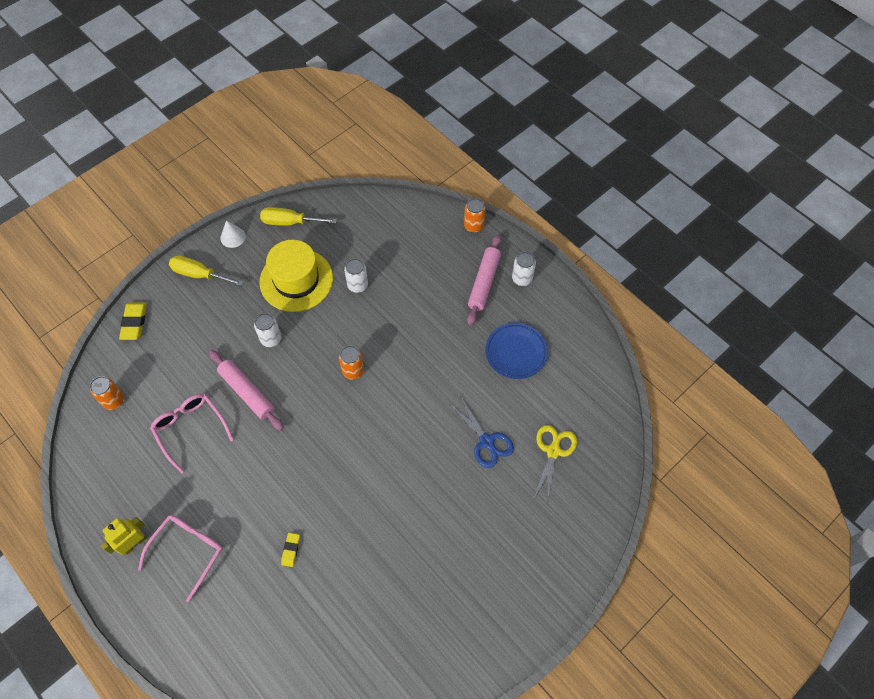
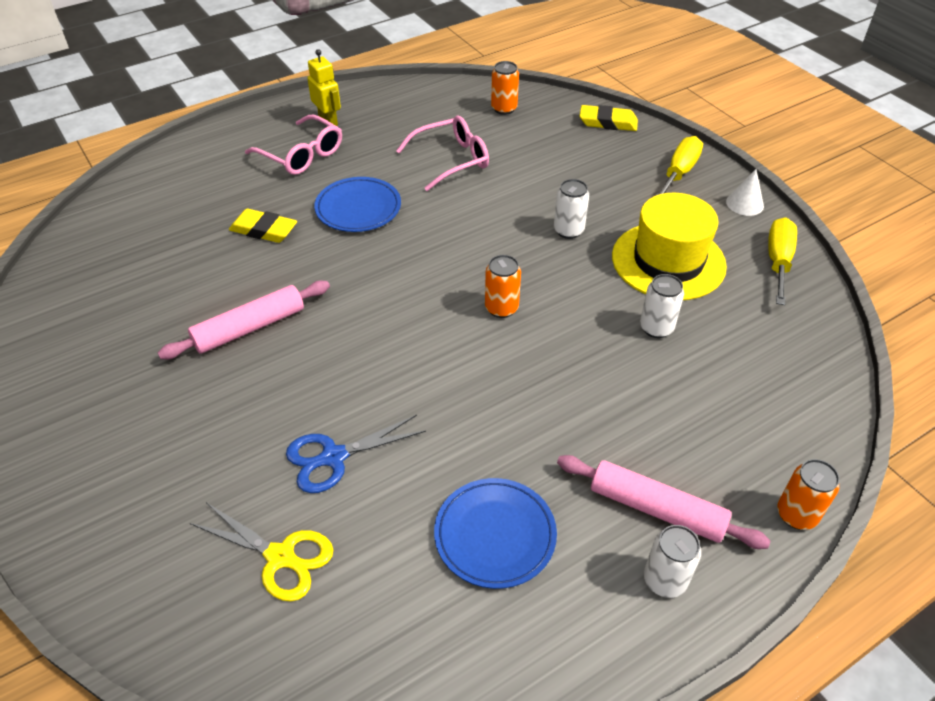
camera: 100 degrees right, 15 degrees down
(247, 393) = (490, 205): pink rolling pin -> pink rolling pin (249, 328)
(258, 485) = (358, 208): none -> blue plate
(291, 550) = (263, 230): yellow eraser -> yellow eraser, size x1.67

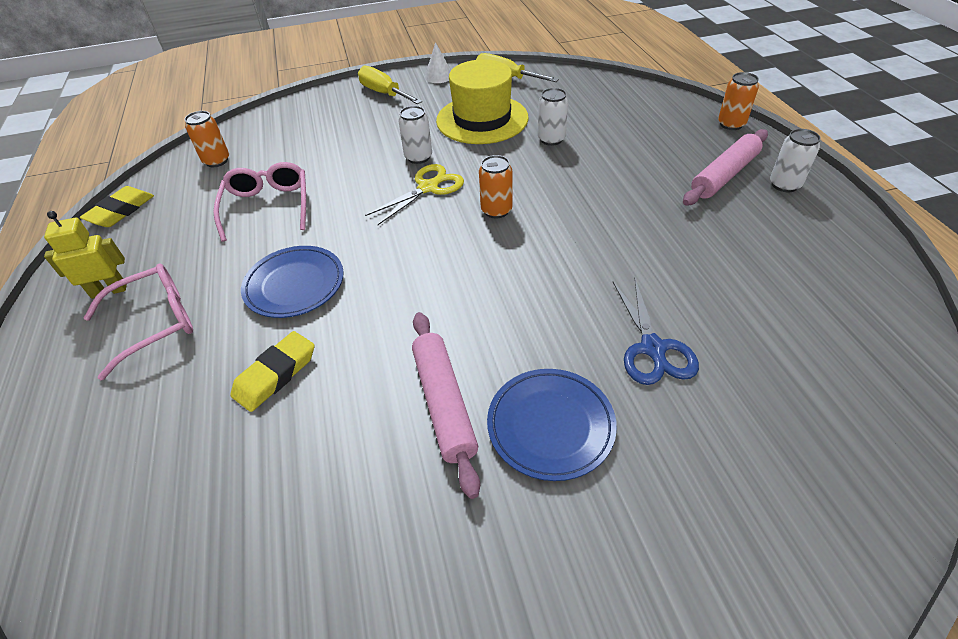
camera: 70 degrees left, 0 degrees up
(280, 557) = (772, 403): yellow scissors -> yellow scissors (428, 188)
(495, 535) = (746, 257): blue plate -> blue plate (550, 426)
(608, 122) = (292, 111): yellow eraser -> yellow eraser (121, 211)

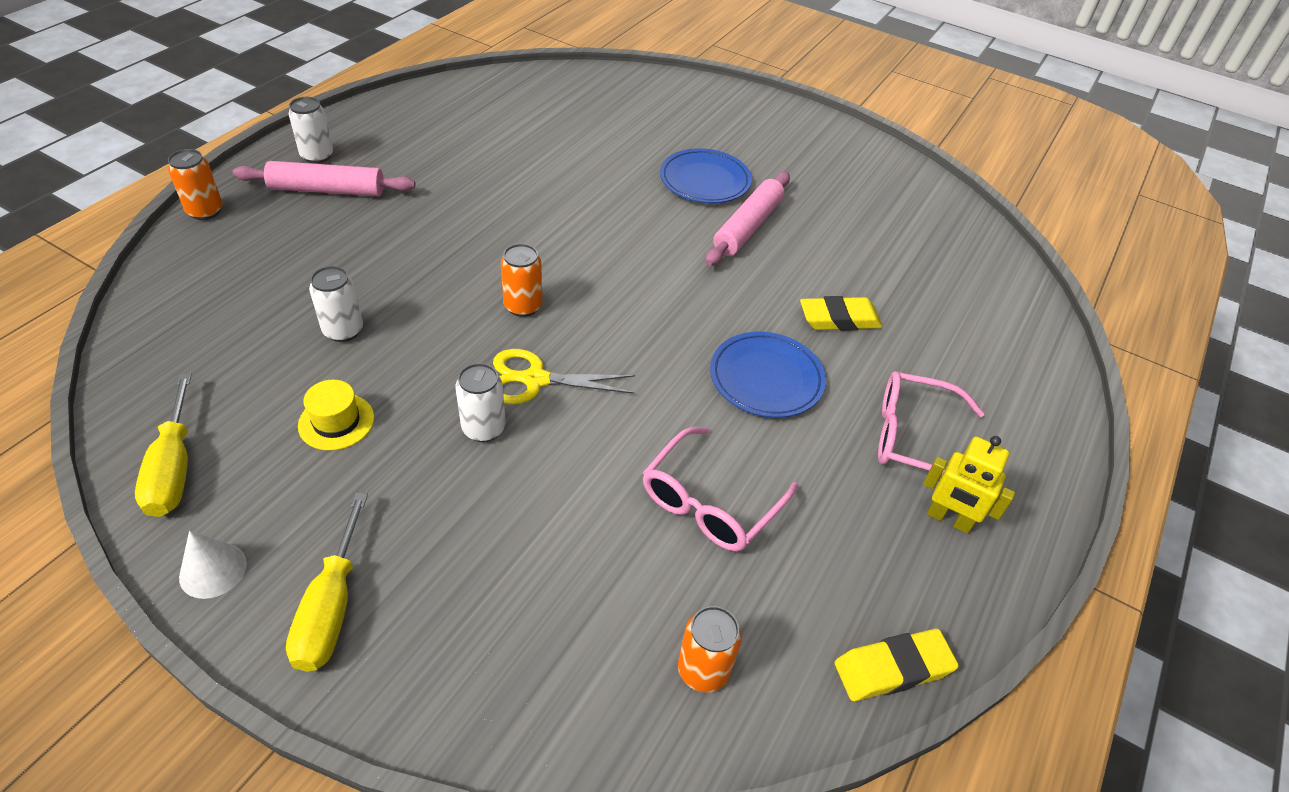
camera: 140 degrees left, 0 degrees up
(482, 119) = (336, 422): yellow hat -> yellow hat, size x0.47
(652, 348) = (596, 164): blue scissors -> none

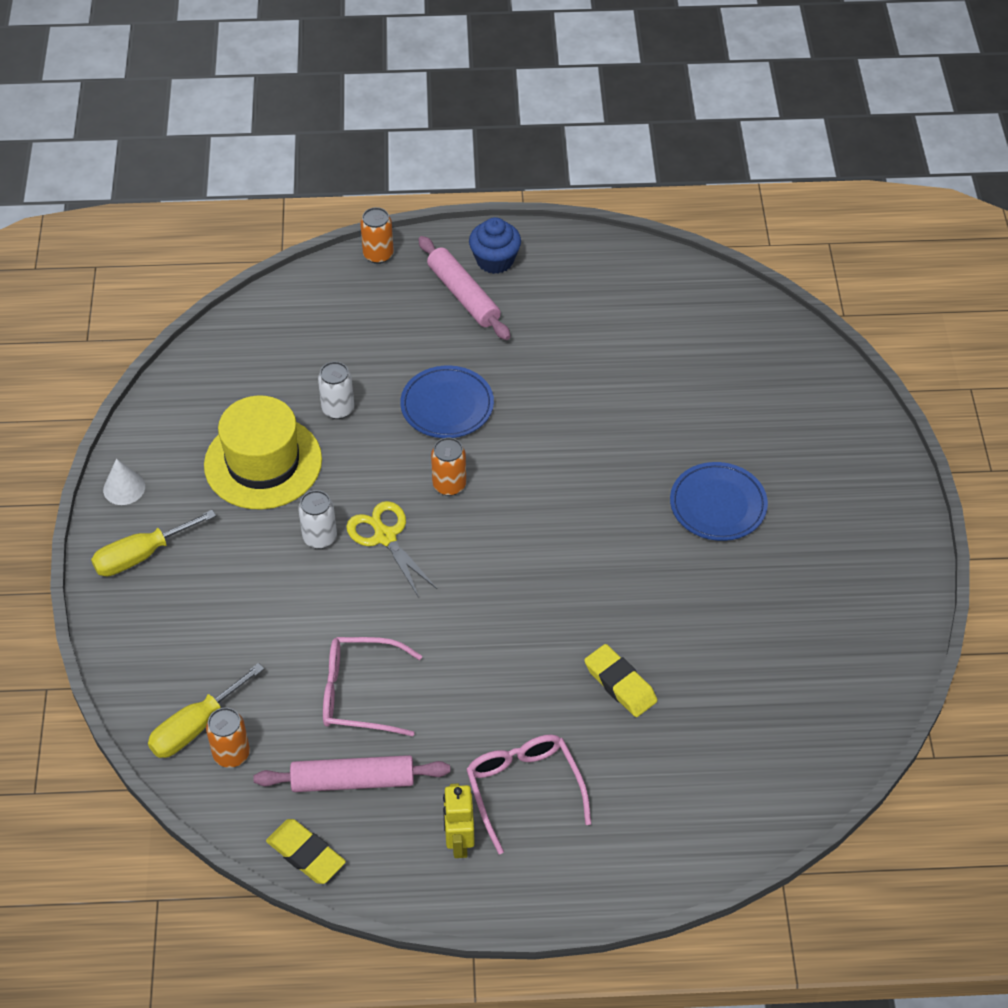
camera: 60 degrees right, 5 degrees up
(173, 468) = (170, 418): yellow screwdriver -> yellow screwdriver (195, 727)
(317, 156) = (495, 260): white can -> blue cupcake
(336, 422) = (263, 462): yellow hat -> yellow hat, size x2.11
(748, 227) = (681, 567): pink rolling pin -> pink rolling pin (353, 781)
(766, 378) = (506, 668): blue plate -> blue plate (447, 405)

